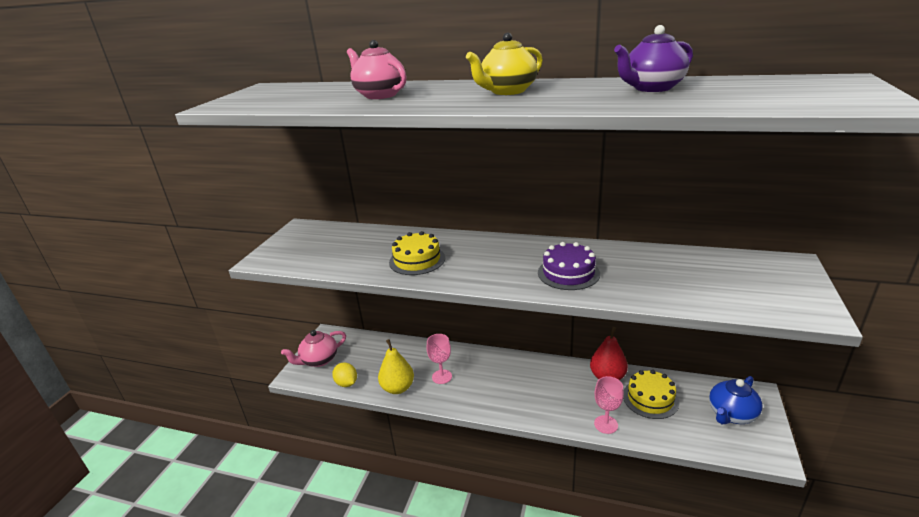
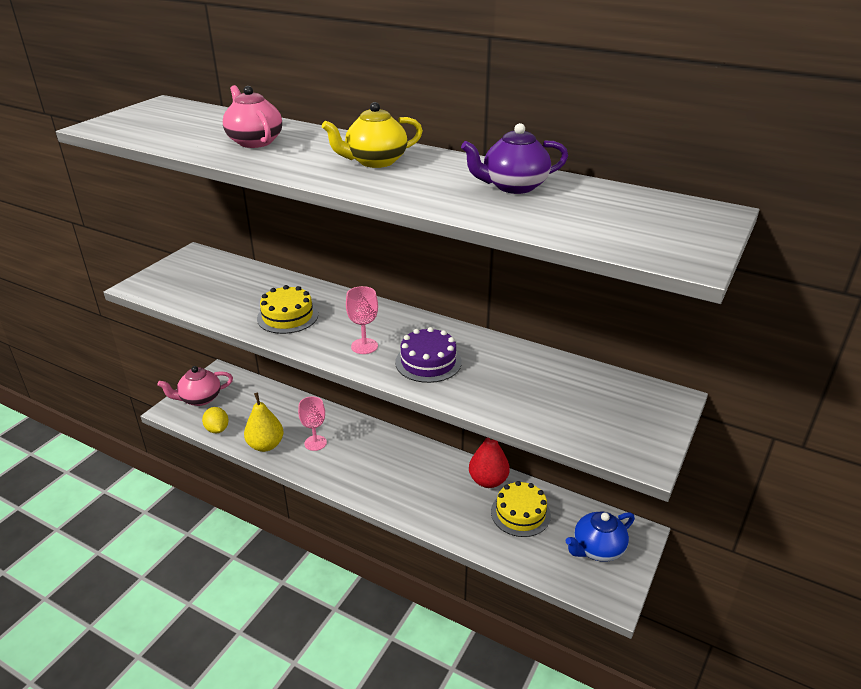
camera: 10 degrees right, 5 degrees up
(606, 424) = (458, 529): pink goblet -> pink goblet (364, 346)

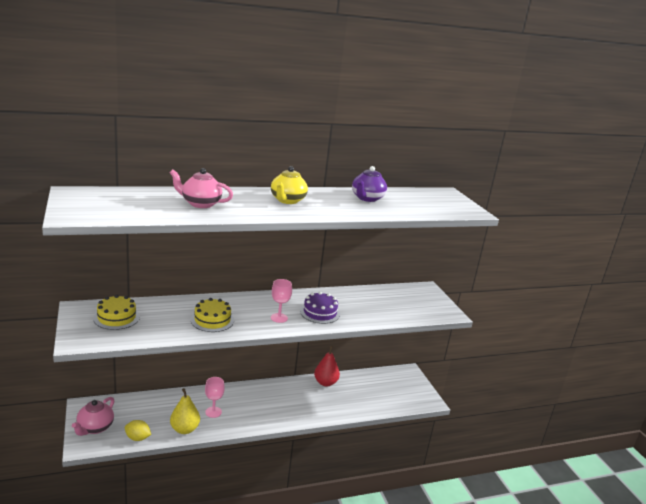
camera: 50 degrees left, 10 degrees down
(520, 513) = (357, 389): yellow cake -> yellow cake (116, 317)
(597, 549) = (402, 386): blue teapot -> none

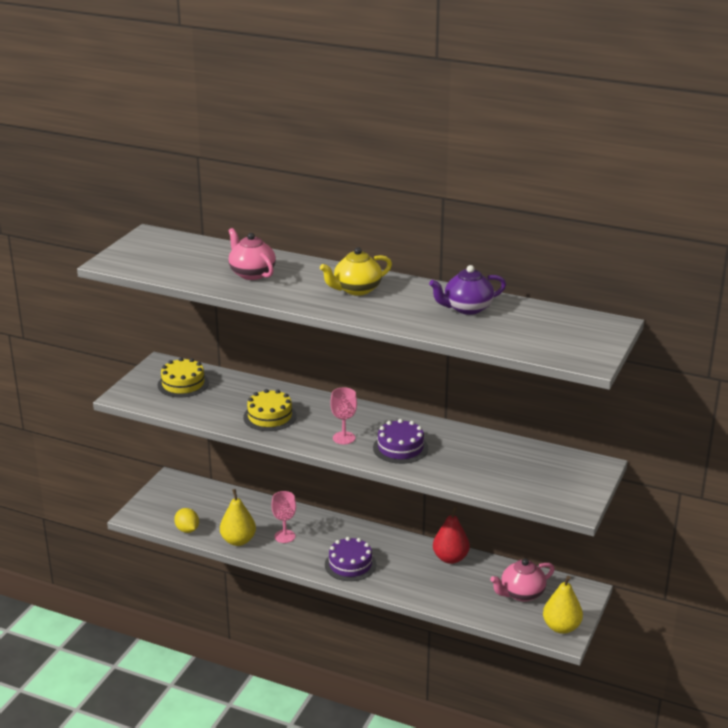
camera: 45 degrees right, 5 degrees up
(95, 427) = (160, 504): pink teapot -> pink teapot (521, 593)
(275, 412) = (350, 564): none -> purple cake
(422, 397) = (561, 627): none -> yellow pear

